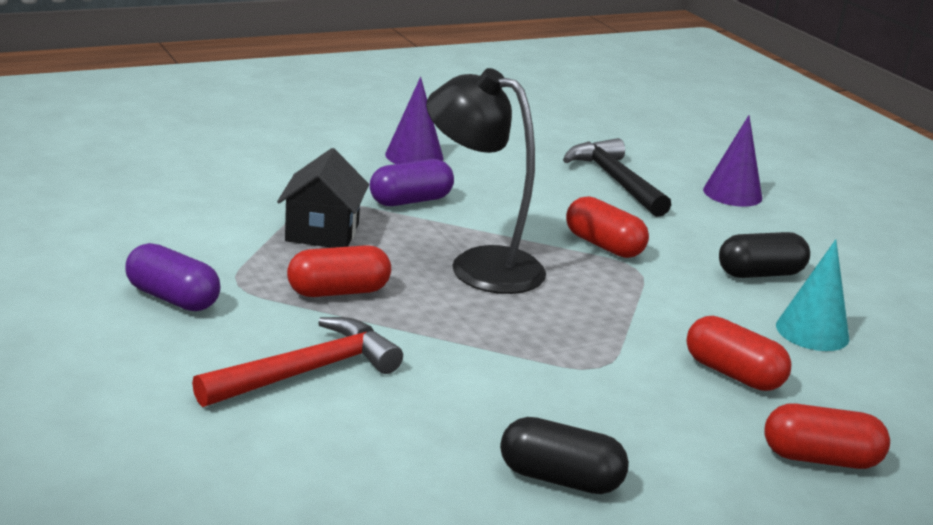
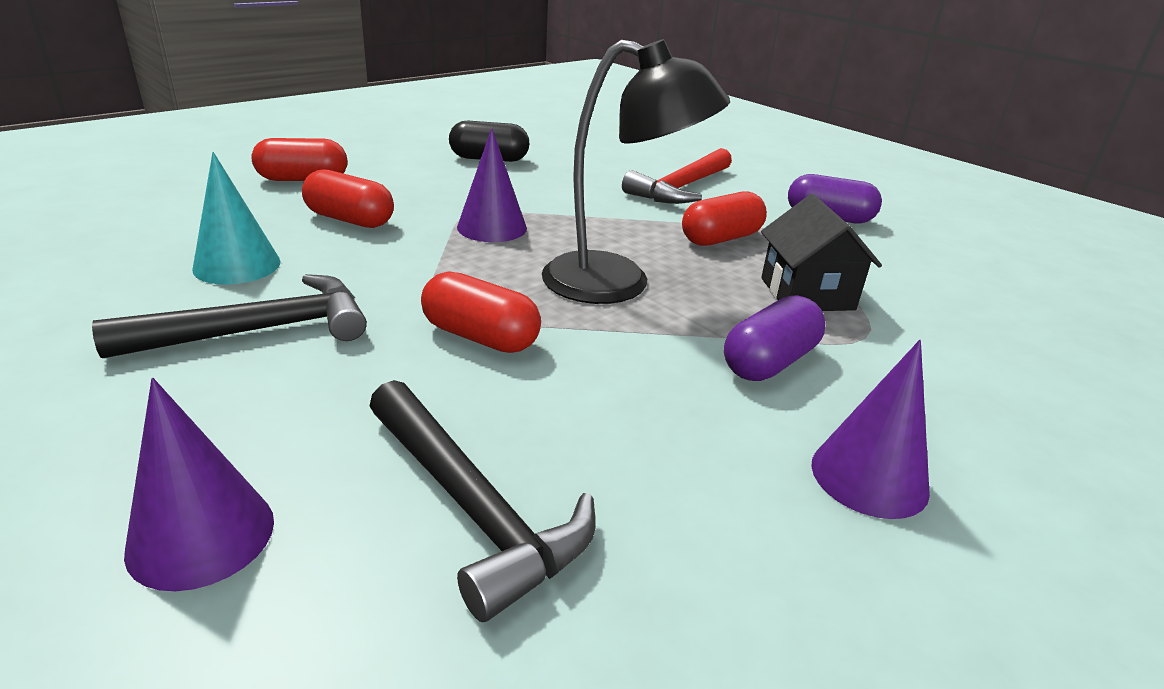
camera: 165 degrees right, 5 degrees up
(579, 341) = (492, 227): none -> purple cone
(760, 274) = (258, 330): black capsule -> black hammer

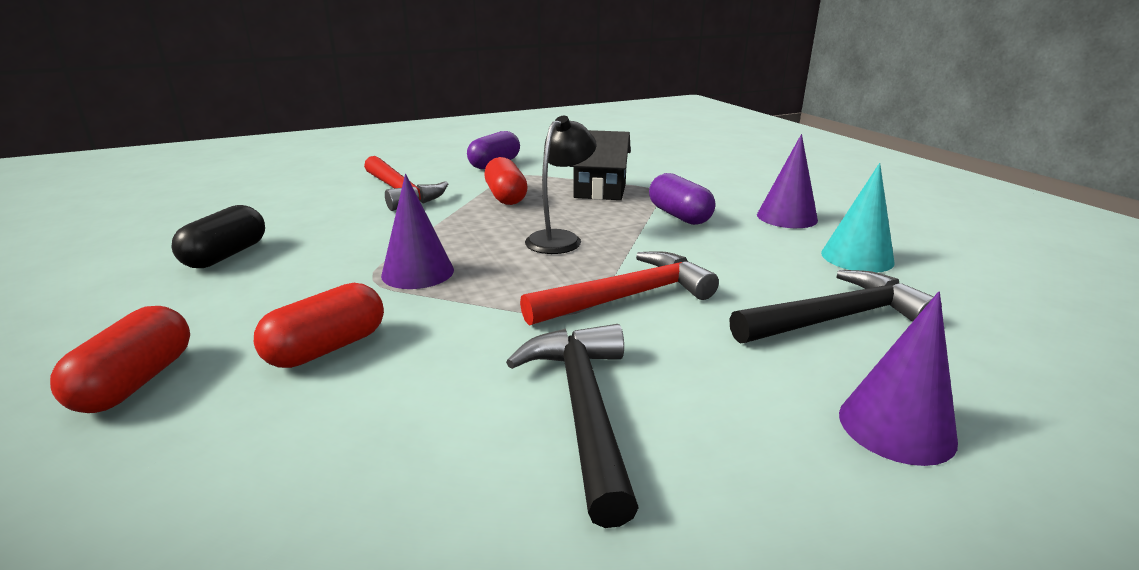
camera: 70 degrees left, 5 degrees down
(237, 265) = (405, 431): turquoise cone -> turquoise cone (857, 257)
(480, 337) = (627, 297): red capsule -> red hammer
(618, 283) = (560, 238): black lamp -> black lamp, size x0.65

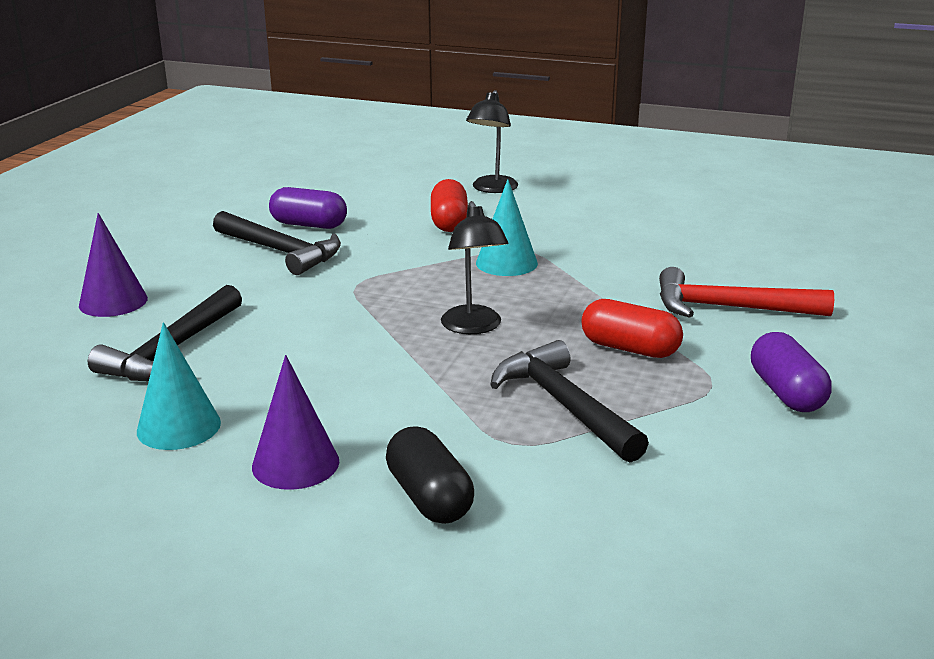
camera: 135 degrees right, 0 degrees up
(136, 382) = (492, 189): red capsule -> black lamp
(226, 255) = (646, 223): black capsule -> black capsule (429, 498)
(418, 272) = (506, 263): purple cone -> turquoise cone
(600, 191) = (564, 405): black house -> black hammer
(627, 297) = (339, 305): red hammer -> none
(679, 216) = (416, 406): purple capsule -> purple capsule (309, 225)

